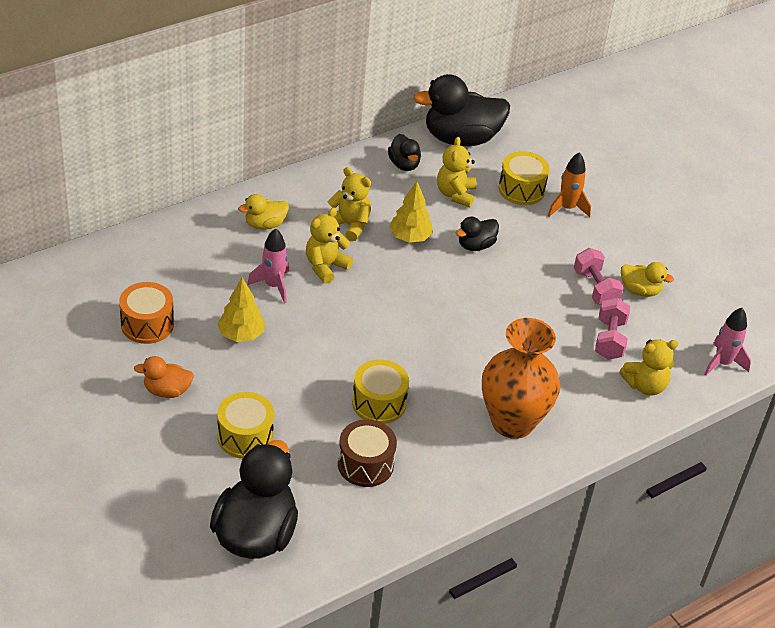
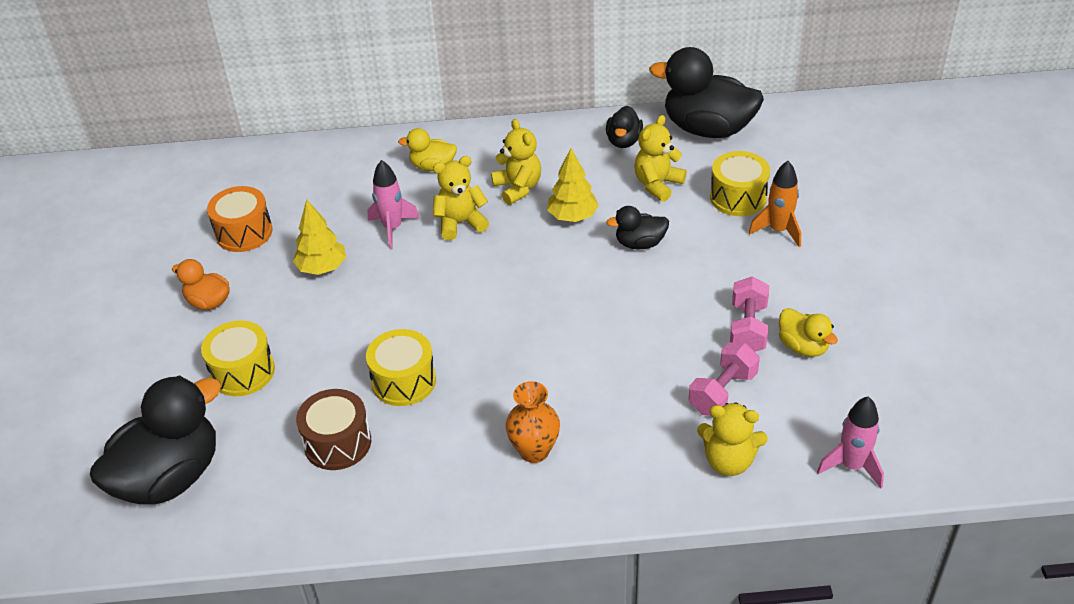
camera: 35 degrees right, 0 degrees up
(512, 422) = (534, 451): orange vase -> orange vase, size x0.55

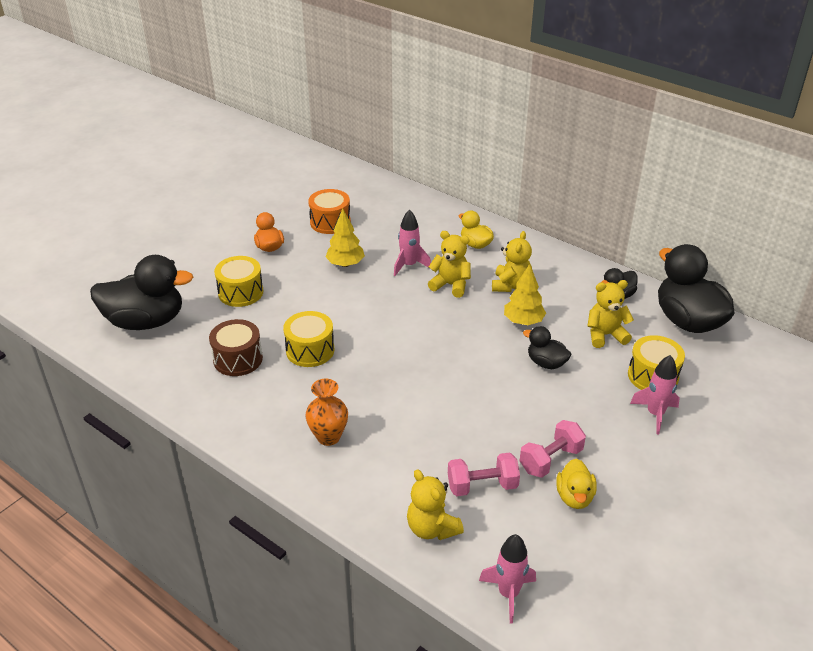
camera: 40 degrees right, 5 degrees down
(778, 230) = (655, 414): orange rocket -> pink rocket

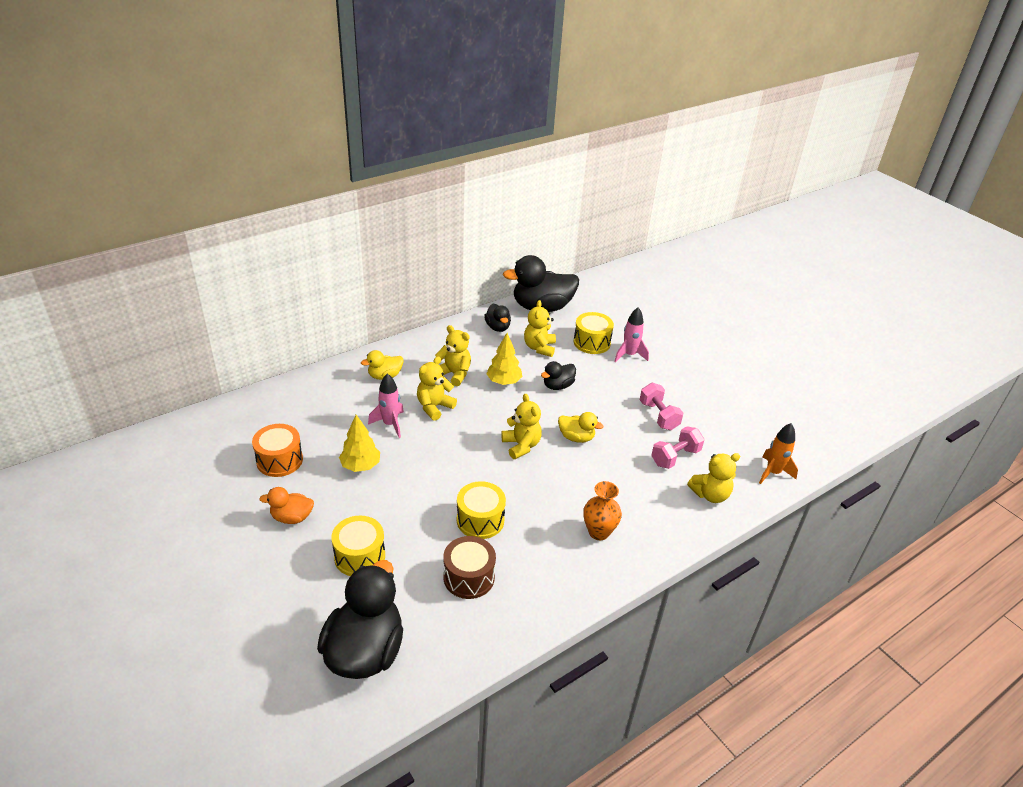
camera: 75 degrees left, 0 degrees up
(428, 355) = (521, 446): none -> yellow teddy bear
(482, 486) = (675, 457): pink dumbbell -> pink dumbbell turned 45 degrees clockwise
(508, 594) = (773, 473): pink rocket -> orange rocket
(574, 497) = (695, 416): yellow duck -> yellow duck (576, 437)

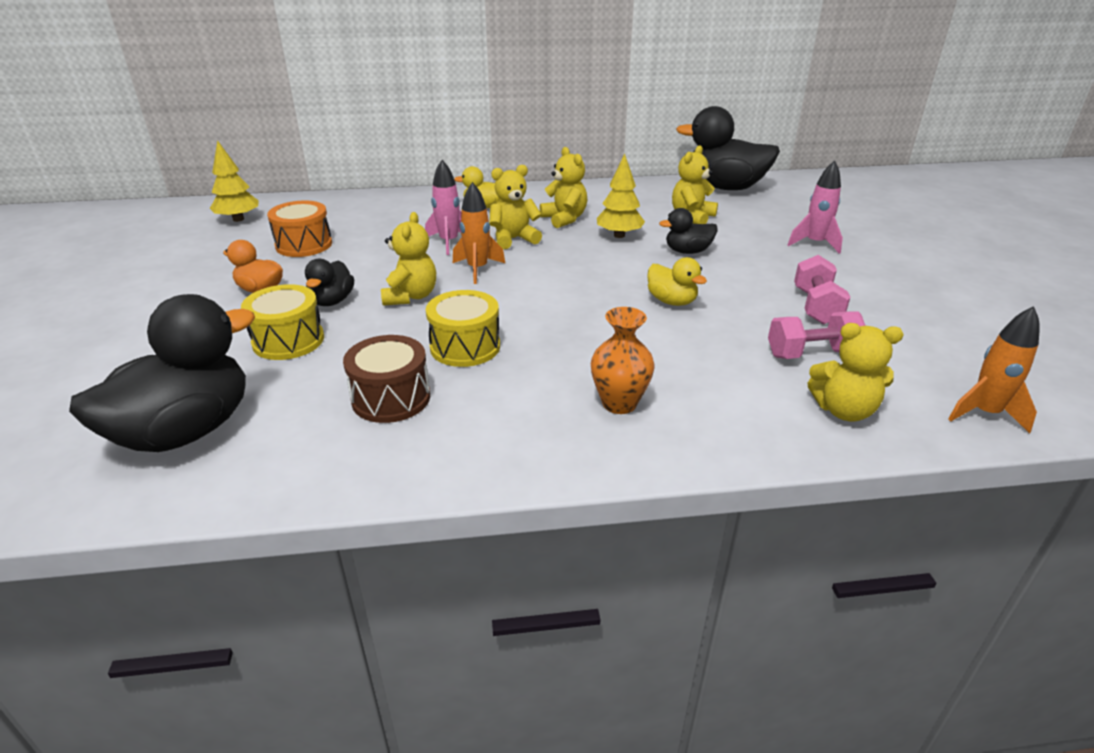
camera: 30 degrees right, 5 degrees down
(360, 466) = (379, 267): yellow tree -> yellow tree (238, 219)
(433, 446) = (477, 269): none -> orange rocket
(497, 327) = (653, 194): black duck -> black duck (332, 301)
(521, 446) = (588, 292): yellow teddy bear -> yellow teddy bear (410, 296)
(592, 342) = (768, 224): yellow drum -> none

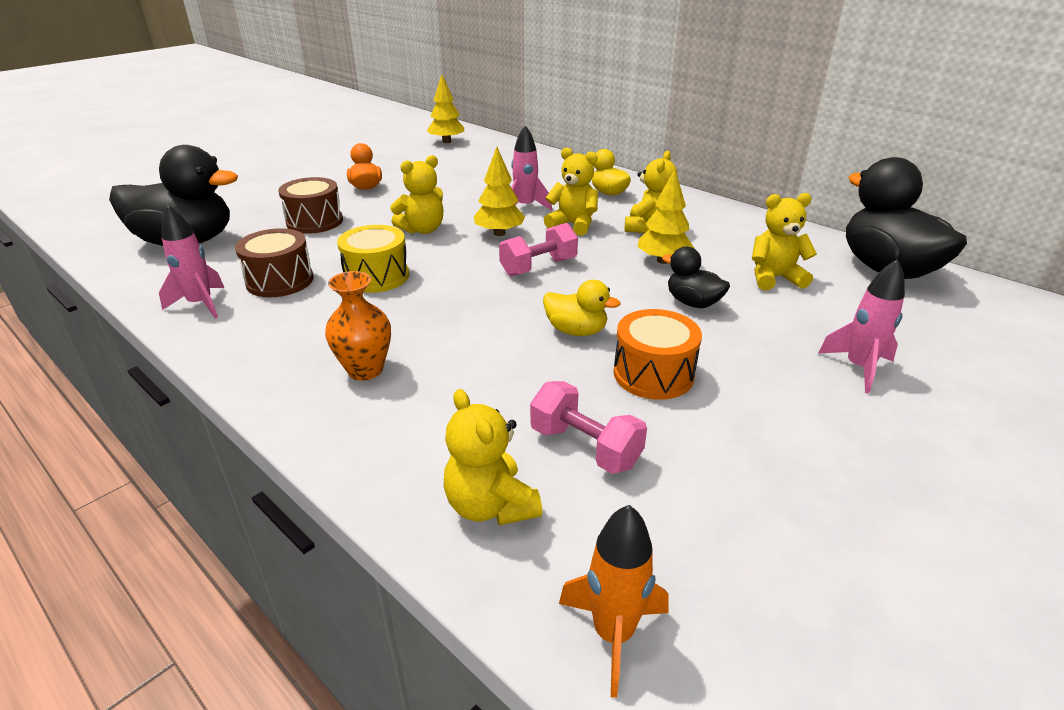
camera: 50 degrees right, 0 degrees up
(288, 340) = (314, 221): yellow drum -> brown drum
(304, 245) = (443, 171): orange drum -> orange drum (653, 374)
(332, 301) = (381, 211): black duck -> none
(367, 459) = (201, 304): none -> pink rocket
(477, 269) = (499, 233): orange rocket -> yellow tree
(671, 301) = (576, 331): yellow duck -> yellow duck turned 75 degrees counterclockwise
(816, 306) = (698, 417): pink dumbbell -> pink dumbbell (538, 267)

